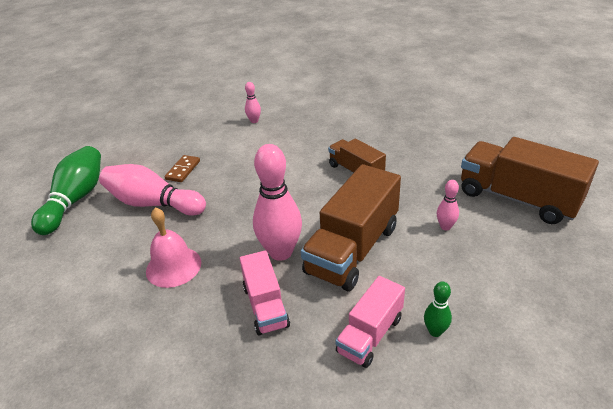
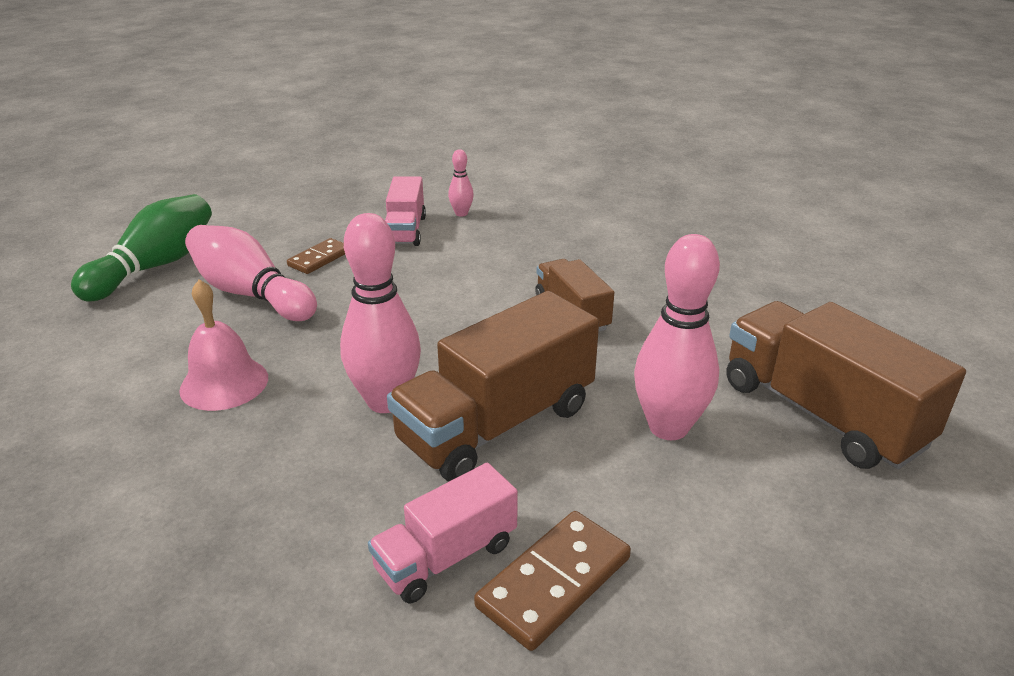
camera: 15 degrees right, 5 degrees down
(265, 306) = (316, 471): pink truck -> pink truck (405, 230)
(435, 331) = (554, 582): green bowling pin -> brown domino
(445, 226) = (668, 427): pink bowling pin -> pink bowling pin, size x2.12

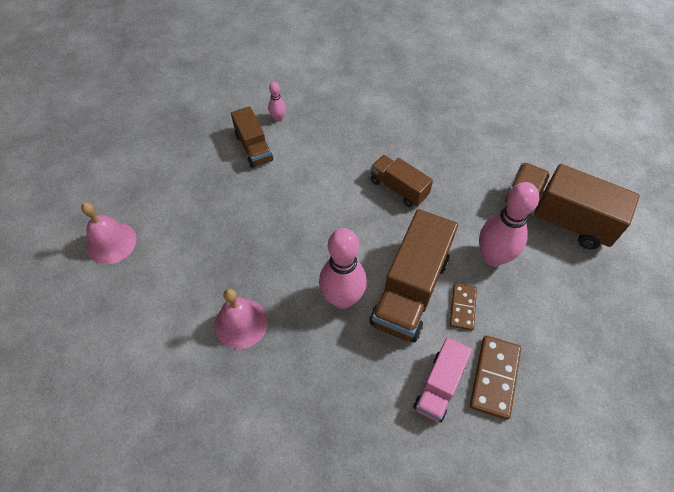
camera: 25 degrees left, 25 degrees up
(155, 266) = (111, 242): green bowling pin -> pink bell
(251, 294) = (198, 243): pink bowling pin -> none
(319, 259) = (217, 195): brown domino -> brown domino (462, 307)
(405, 230) = (253, 147): pink truck -> brown truck

